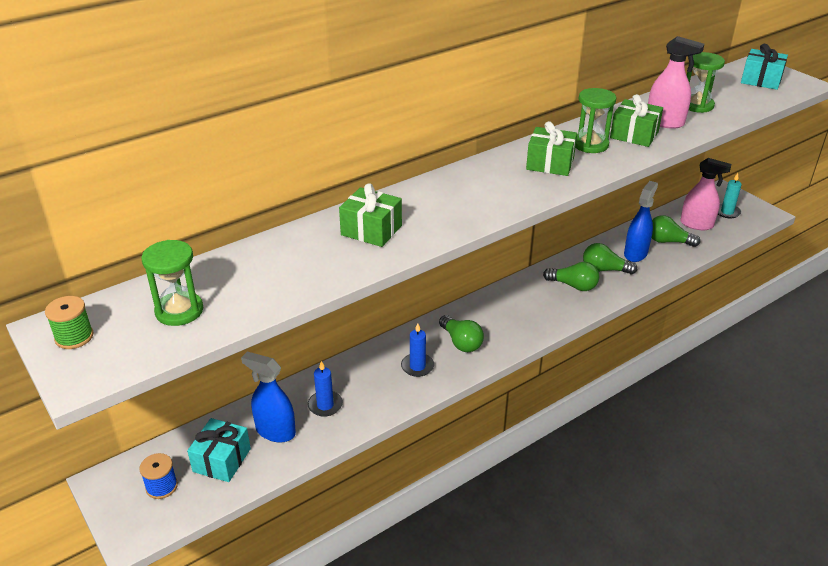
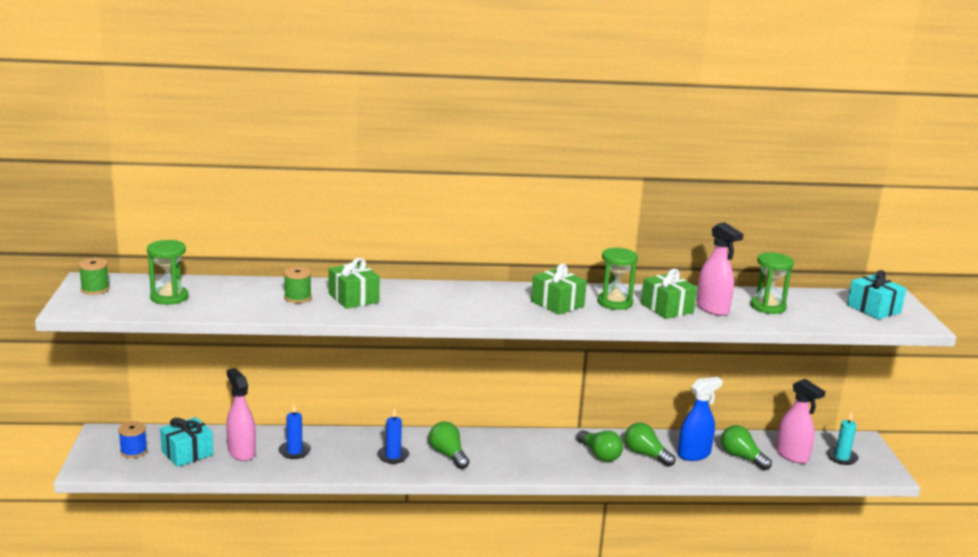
camera: 30 degrees right, 15 degrees down
(275, 431) = (241, 452): blue spray bottle -> pink spray bottle
(317, 253) = (297, 298): none -> green spool
(461, 342) = (448, 455): green light bulb -> green light bulb turned 150 degrees clockwise

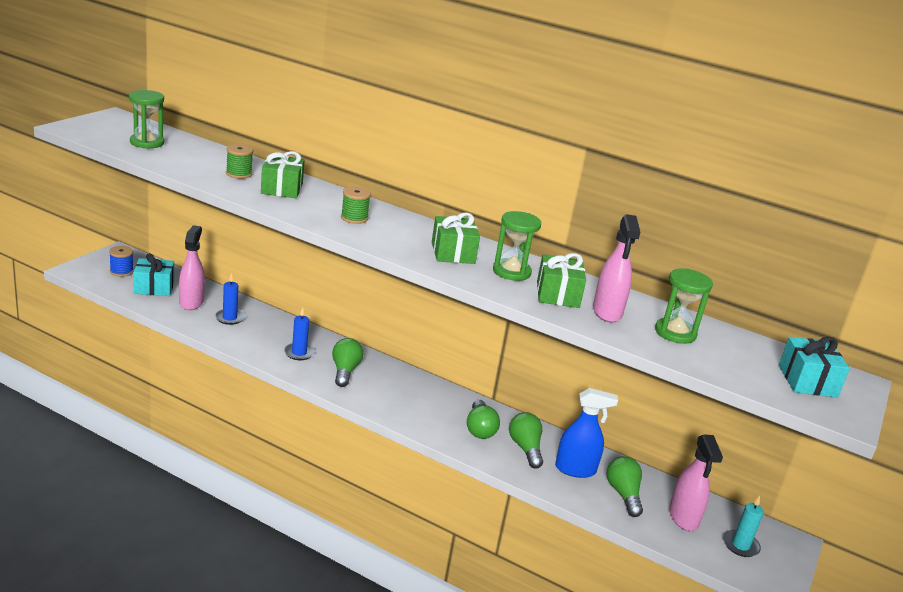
camera: 30 degrees right, 5 degrees up
(95, 289) = (108, 121): green spool -> green spool (354, 218)

